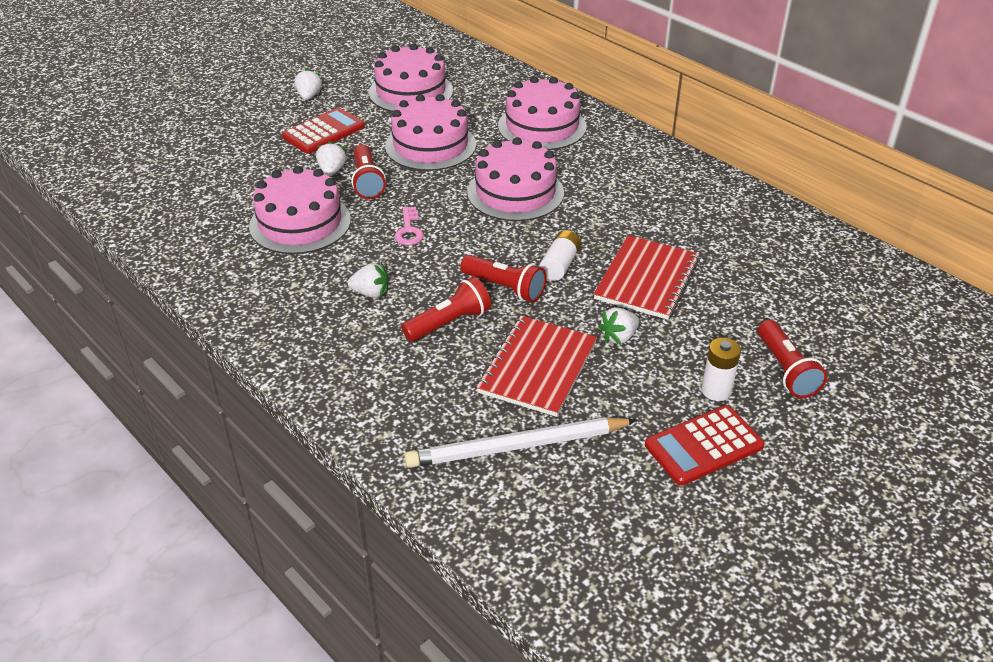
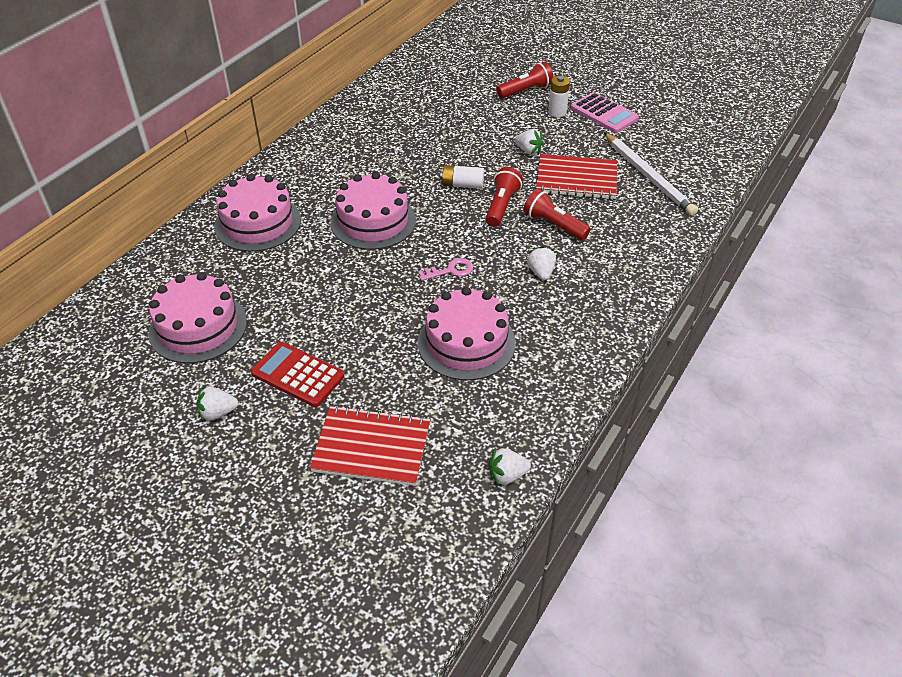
camera: 105 degrees left, 5 degrees up
(332, 171) = (373, 346): white strawberry -> white strawberry (507, 475)
(367, 181) = (384, 315): red flashlight -> none
(430, 145) = (308, 288): pink cake -> none
(646, 279) = (462, 145): red notebook -> red notebook (371, 448)
(703, 446) = (604, 113): red calculator -> pink calculator

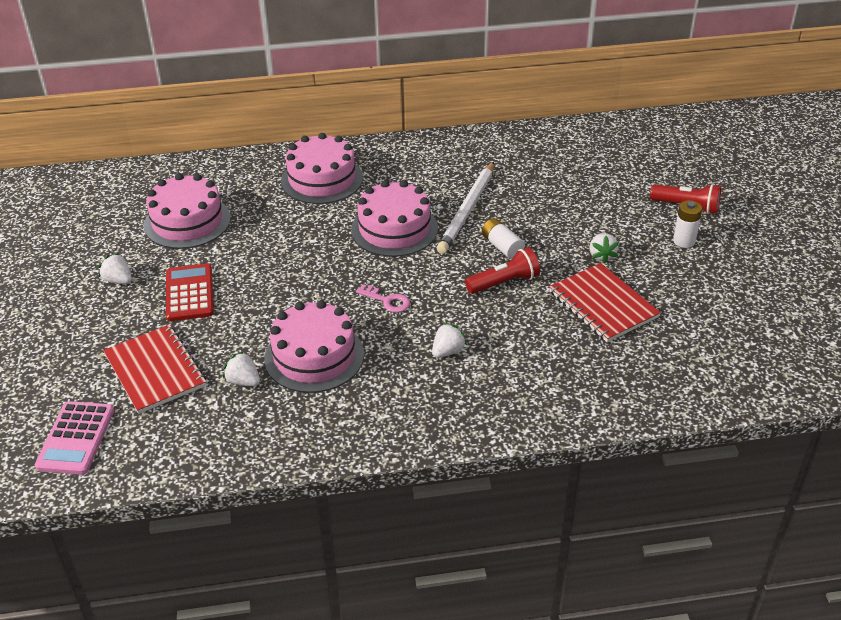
camera: 50 degrees right, 5 degrees down
(507, 475) = (195, 458): white strawberry -> white strawberry (243, 381)
(554, 225) = (520, 325): red flashlight -> none
(604, 113) = (728, 269): pink calculator -> pink calculator (76, 438)
(648, 176) = (673, 347): white pencil -> white pencil (467, 210)

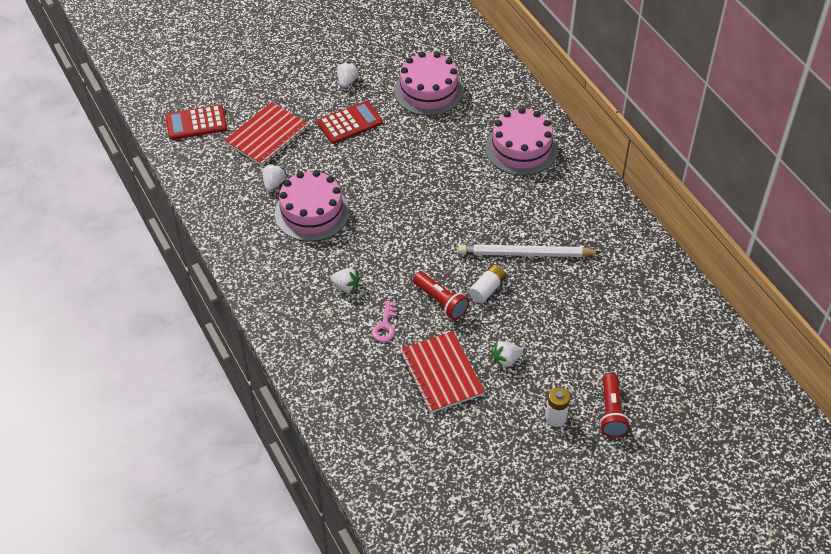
camera: 70 degrees right, 10 degrees up
(76, 438) = (196, 123): pink calculator -> red calculator
(387, 301) = (388, 235): pink key -> pink key (385, 325)
(394, 229) = (477, 214): pink cake -> none
(603, 304) = (441, 373): red notebook -> red notebook turned 60 degrees counterclockwise

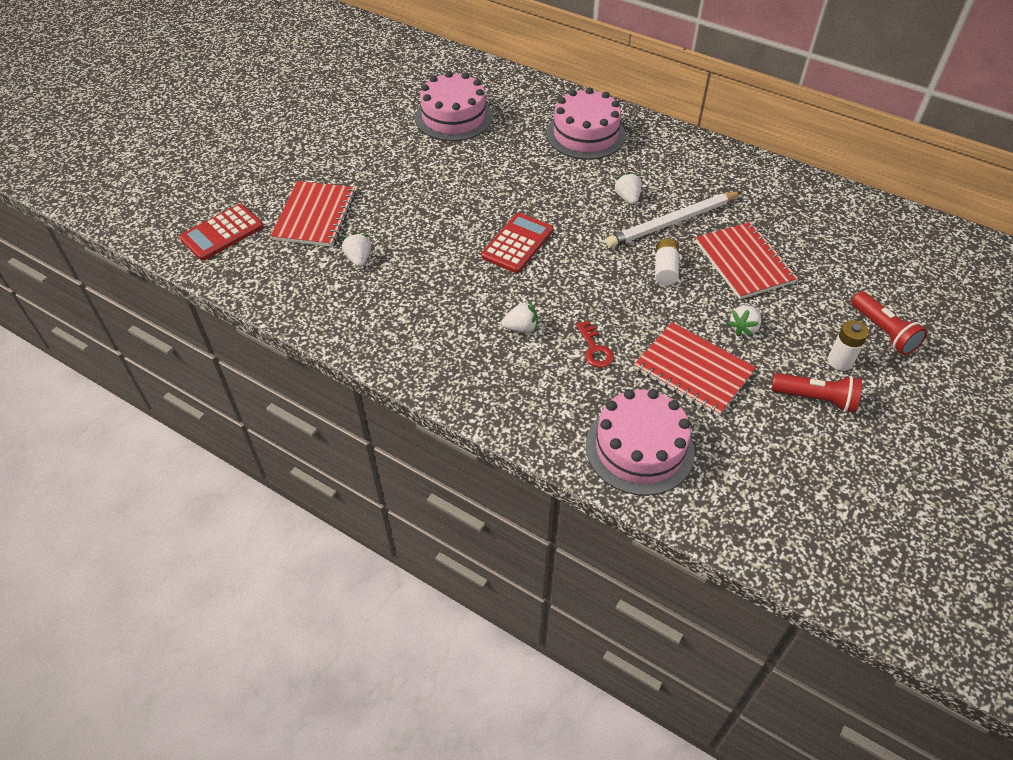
camera: 30 degrees left, 0 degrees up
(312, 212) = (423, 270): pink cake -> pink cake (639, 448)
(347, 81) = (363, 136): white strawberry -> white strawberry (627, 198)
(350, 123) = (396, 172): red calculator -> red calculator (517, 243)
(385, 325) = (595, 349): pink key -> red key
(441, 301) = (631, 300): red flashlight -> red flashlight (815, 399)
(553, 310) = (744, 262): none -> red notebook

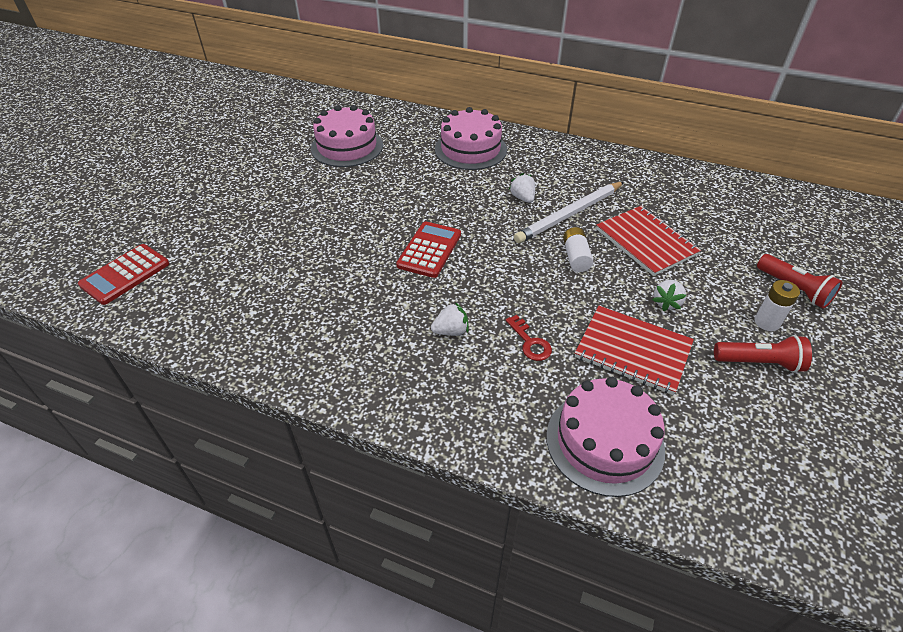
camera: 10 degrees left, 5 degrees down
(315, 216) = (222, 247): red notebook -> none
(359, 258) = (272, 283): white strawberry -> none

